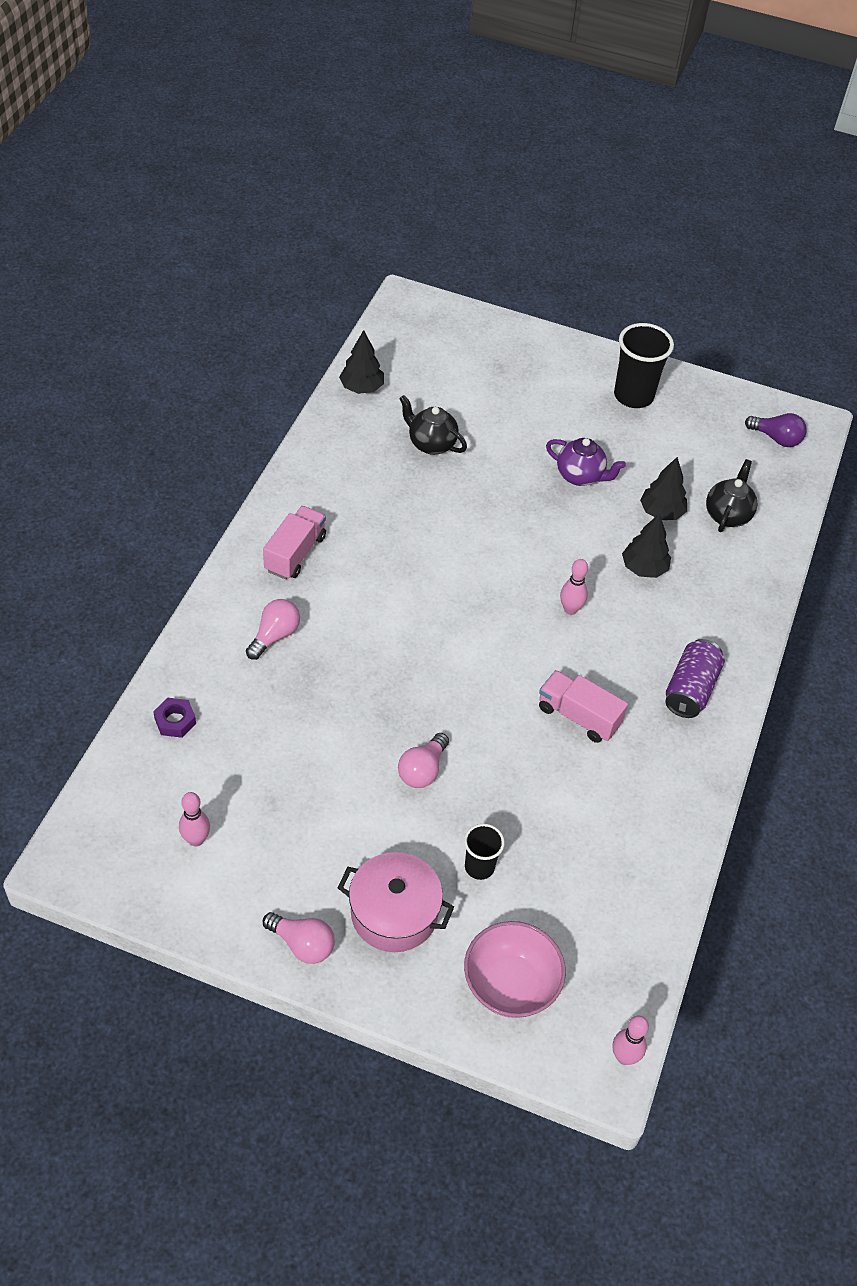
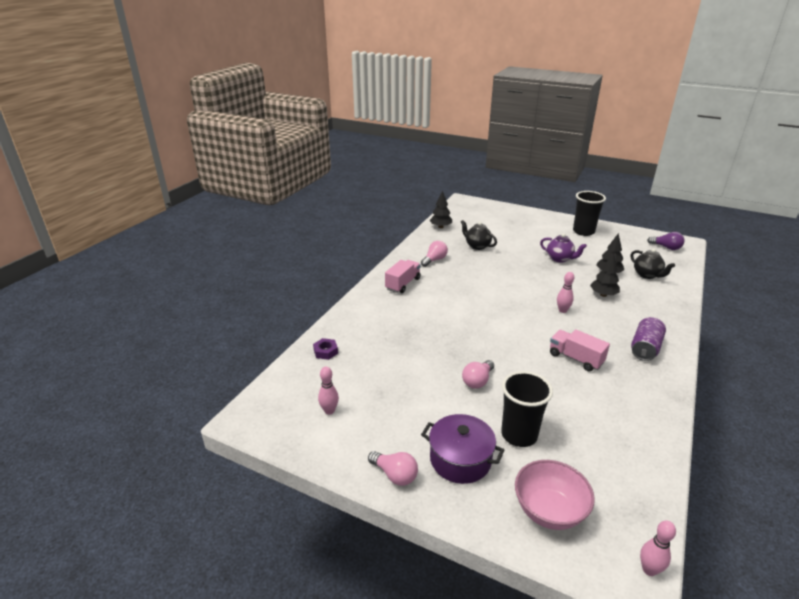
camera: 10 degrees right, 20 degrees down
(274, 636) = (388, 316): pink light bulb -> pink light bulb (434, 260)
(394, 913) = (460, 459): pink pot -> purple pot
(479, 867) = (519, 435): black cup -> black cup, size x1.73
(727, 515) = (647, 275): black teapot -> black teapot turned 120 degrees clockwise

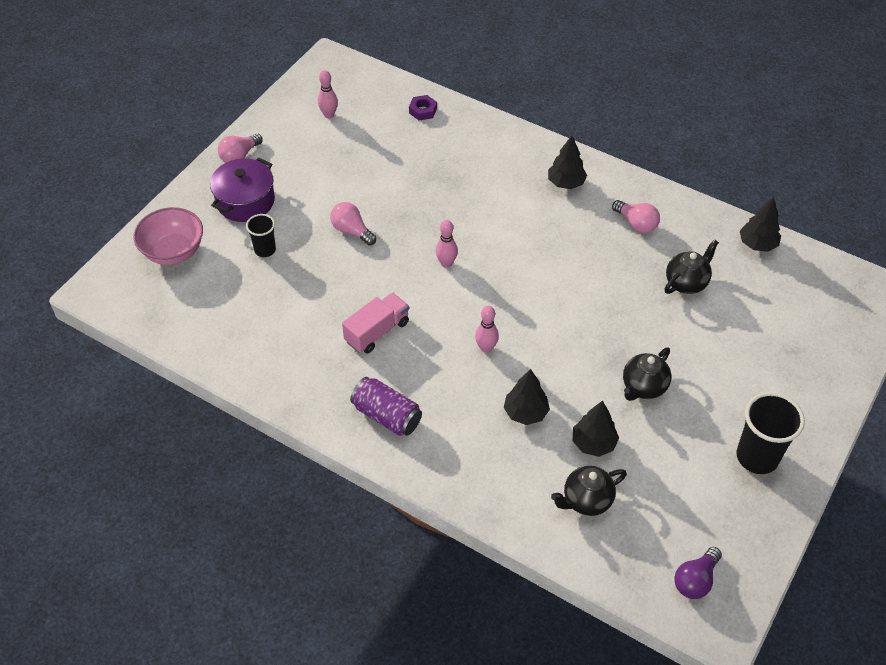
camera: 95 degrees right, 20 degrees up
(403, 284) = (566, 183): pink truck -> black tree
(519, 435) = (265, 250): black cup -> black cup, size x0.58
(560, 259) = (643, 387): purple teapot -> black teapot
(649, 569) = (101, 302): pink bowling pin -> pink bowling pin (446, 263)

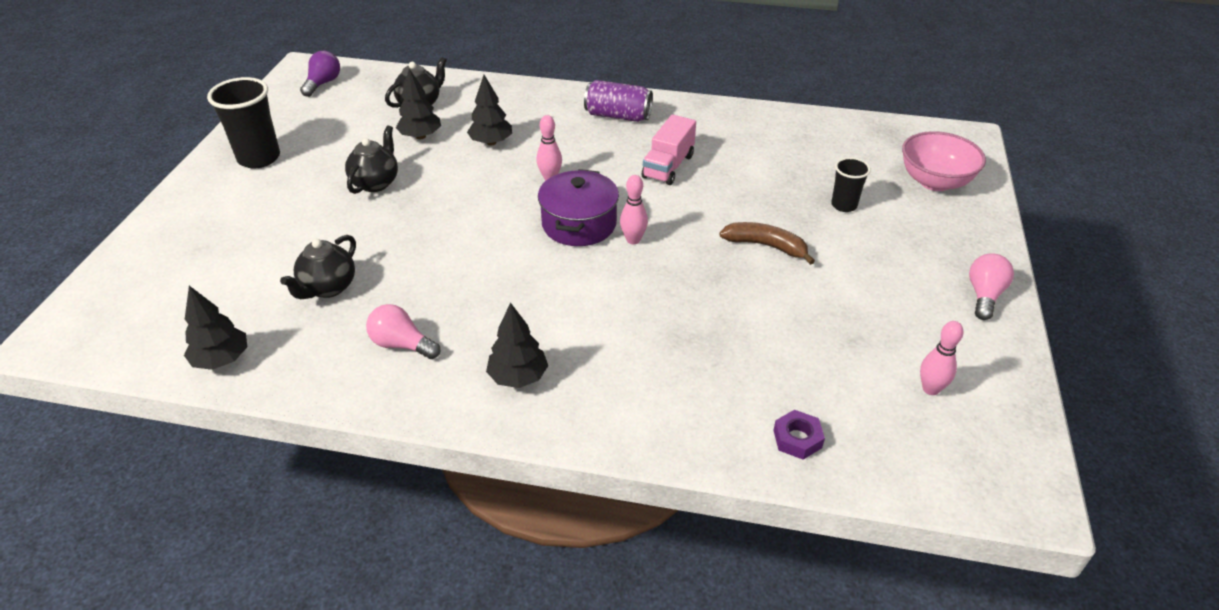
camera: 160 degrees right, 10 degrees down
(245, 201) = (917, 246): purple pot -> purple pot (579, 224)
(352, 231) = (766, 246): pink light bulb -> brown banana

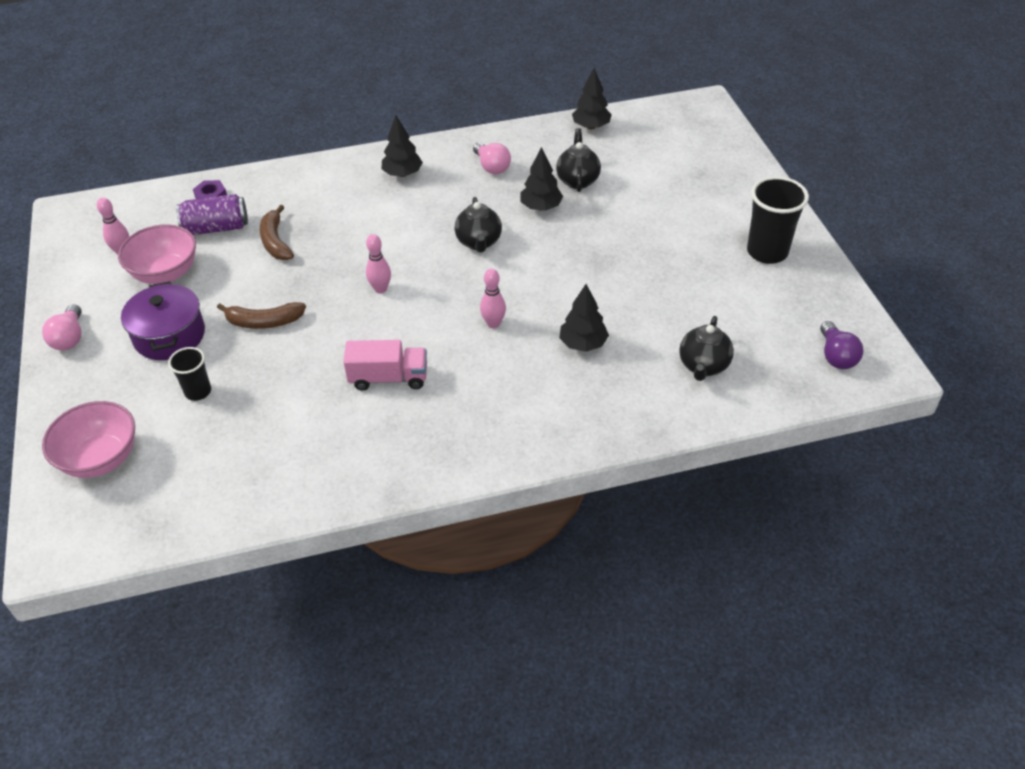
camera: 155 degrees right, 5 degrees up
(376, 183) = (640, 265): black teapot -> black teapot (479, 242)
(402, 344) = (492, 167): pink light bulb -> pink light bulb turned 60 degrees clockwise
(420, 136) = (657, 326): black tree -> black tree (541, 207)
(579, 224) = (435, 288): purple pot -> purple pot (169, 336)
(618, 116) = (480, 430): purple can -> purple can (216, 228)
(668, 166) = (388, 378): pink truck -> pink truck turned 90 degrees clockwise
(726, 334) = (276, 241): none -> brown banana
(871, 337) = (165, 273): none -> pink bowl

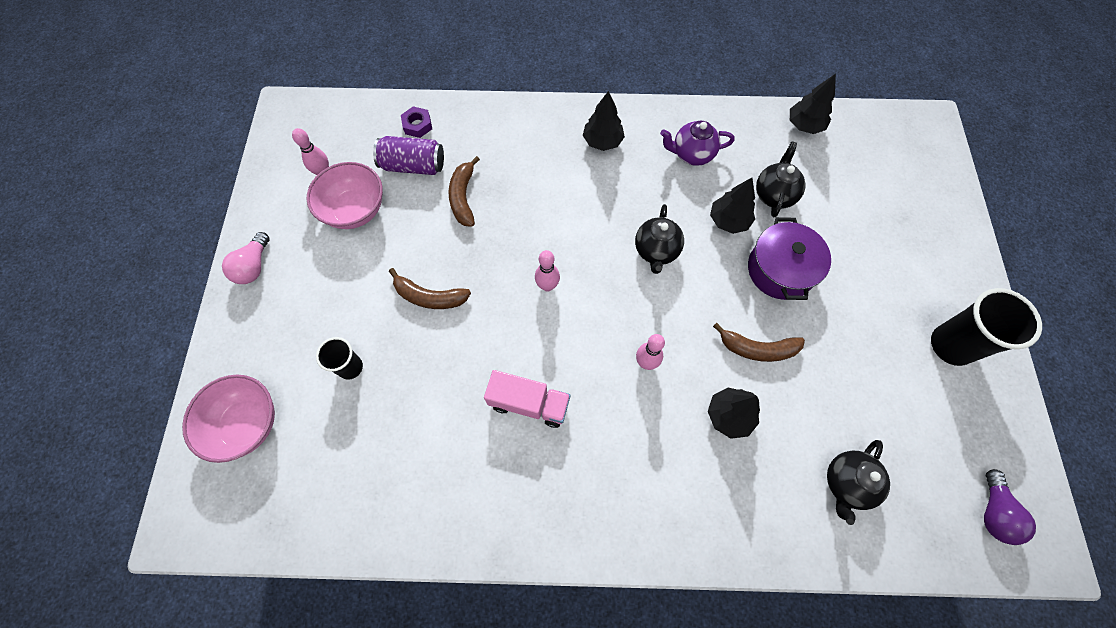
camera: 15 degrees right, 20 degrees up
(169, 336) = (341, 289): purple pot -> purple pot (780, 270)
(492, 167) = (691, 154): pink light bulb -> purple teapot
(595, 291) = (757, 348): none -> brown banana

